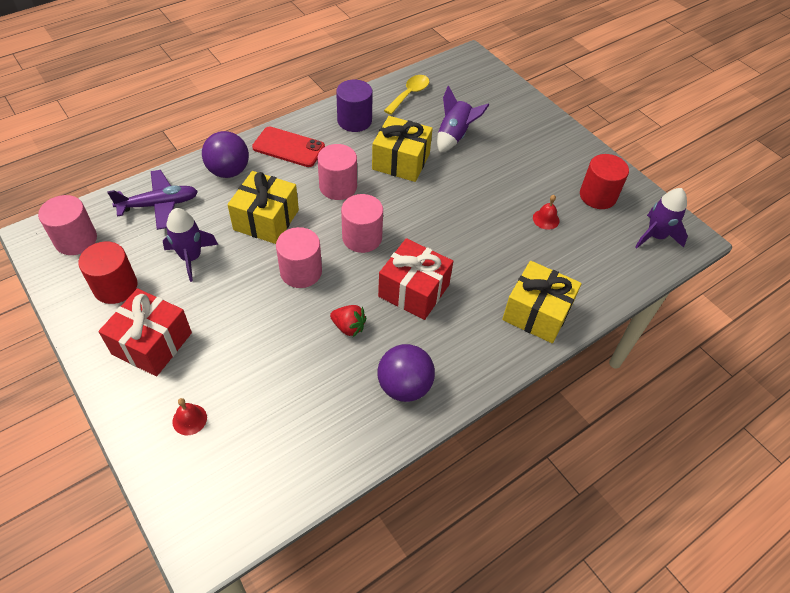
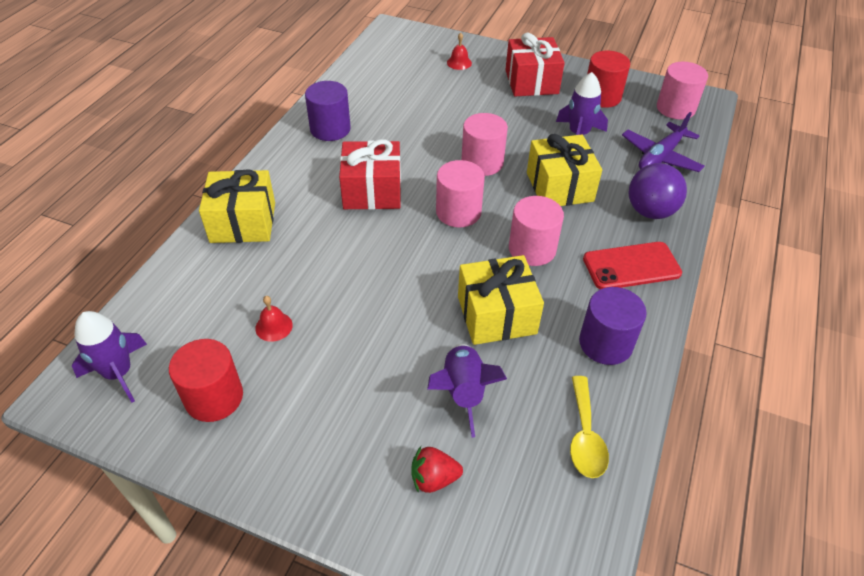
camera: 150 degrees right, 5 degrees down
(348, 327) = (405, 144): red strawberry -> red strawberry (434, 478)
(404, 386) = (330, 129): purple ball -> purple cylinder

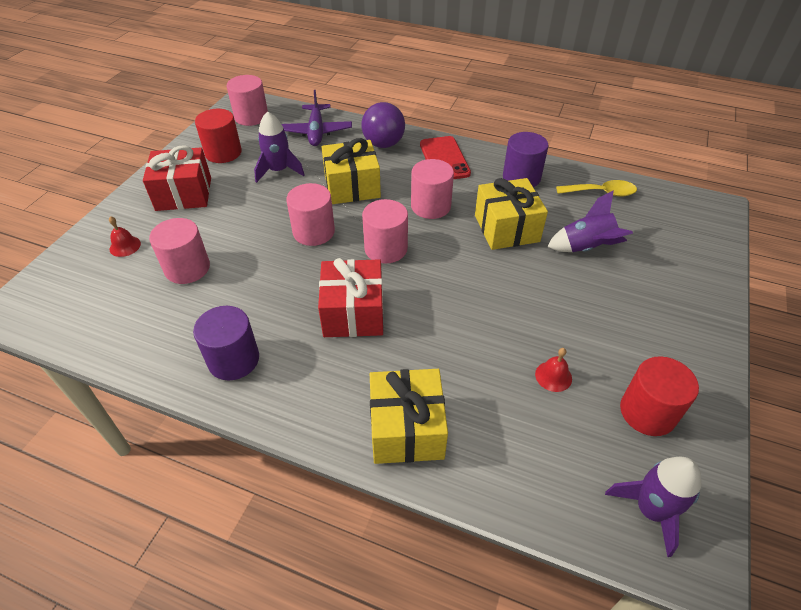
camera: 90 degrees left, 0 degrees up
(432, 96) = (187, 268): none -> pink cylinder
(434, 478) = (663, 263): red strawberry -> none
(660, 156) = (316, 132): purple plane -> purple plane turned 45 degrees clockwise

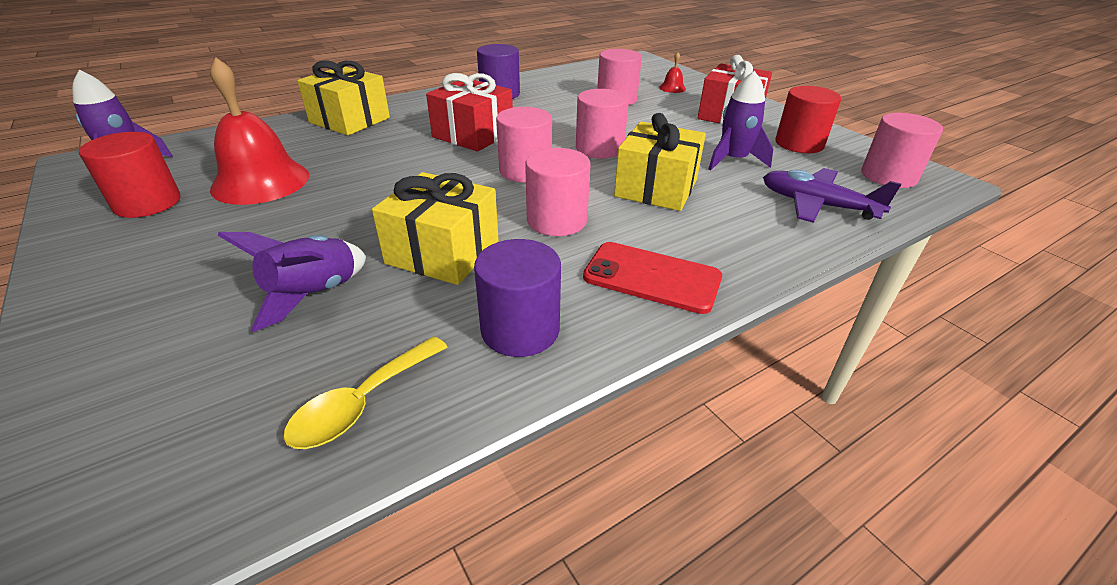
camera: 125 degrees right, 10 degrees down
(383, 144) = (742, 242): purple ball -> none
(553, 376) = (261, 181): red bell -> red bell, size x2.37

